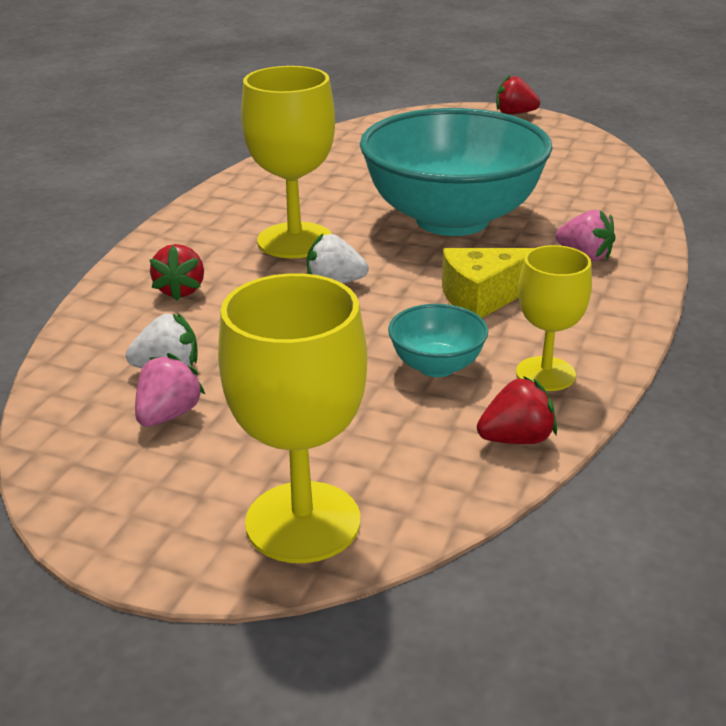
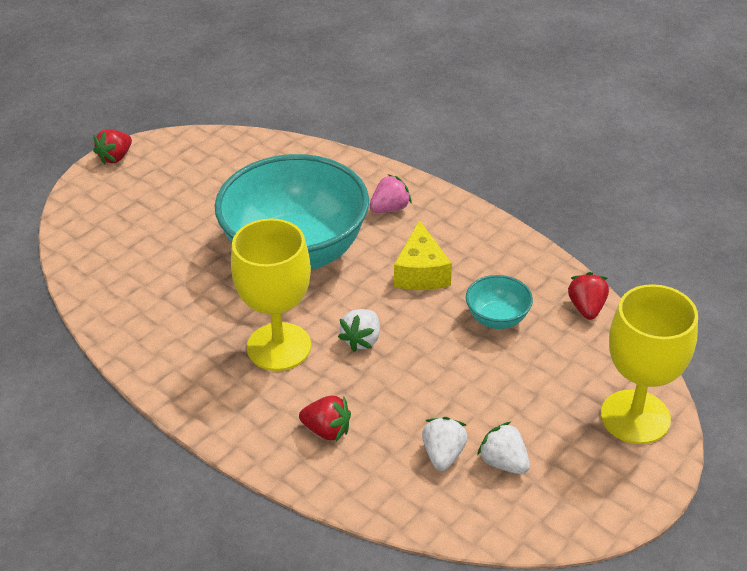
camera: 70 degrees left, 10 degrees up
(168, 415) = (503, 462): pink strawberry -> white strawberry
(545, 374) = (525, 275): yellow goblet -> none

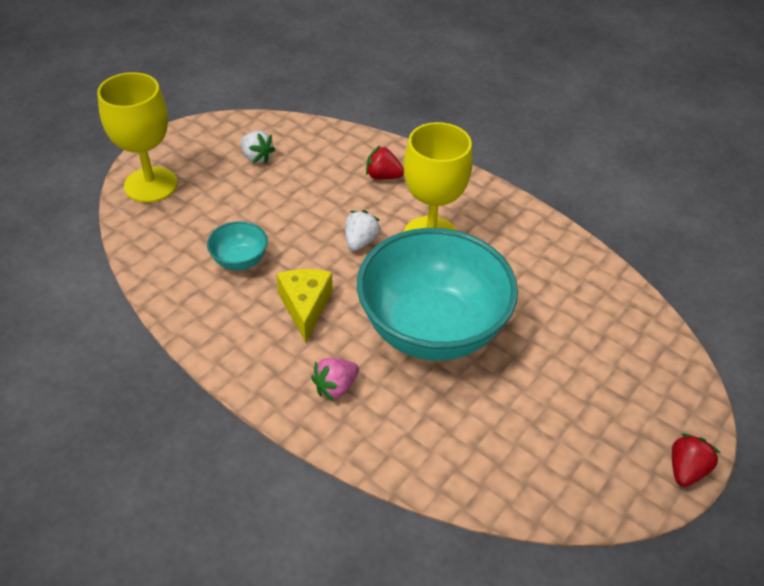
camera: 175 degrees right, 5 degrees up
(443, 454) = (298, 162): white strawberry -> none
(586, 308) = (155, 270): red strawberry -> none

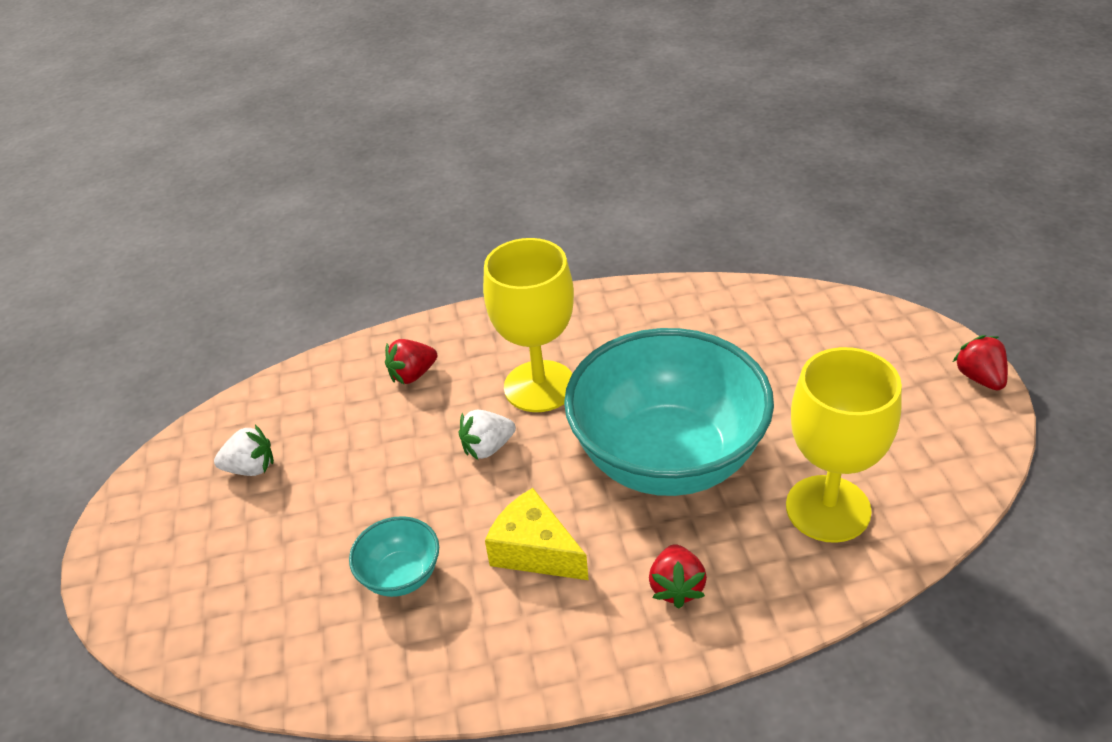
camera: 45 degrees left, 5 degrees down
(151, 185) = (167, 603): yellow goblet -> yellow goblet (828, 509)
(335, 387) = (676, 587): pink strawberry -> red strawberry
(360, 241) = (487, 447): white strawberry -> white strawberry turned 90 degrees counterclockwise

